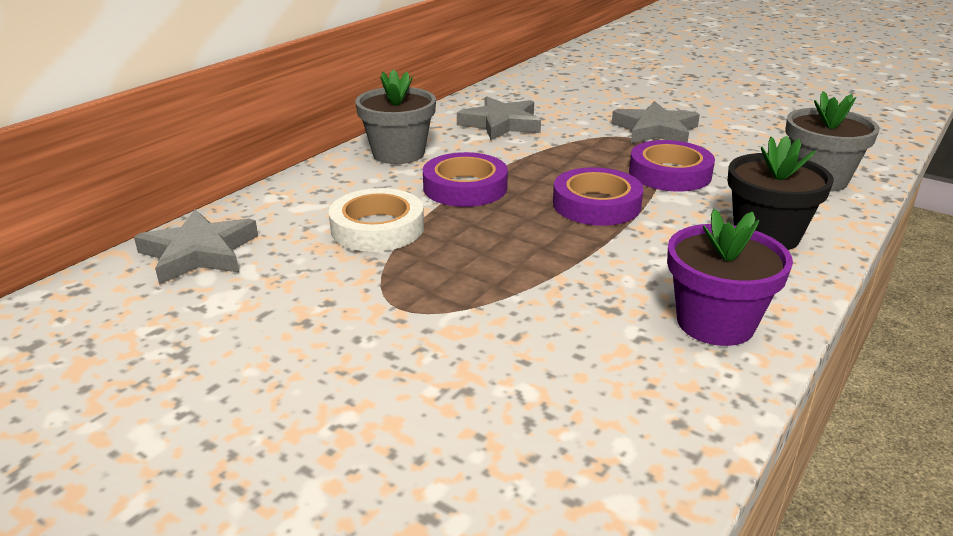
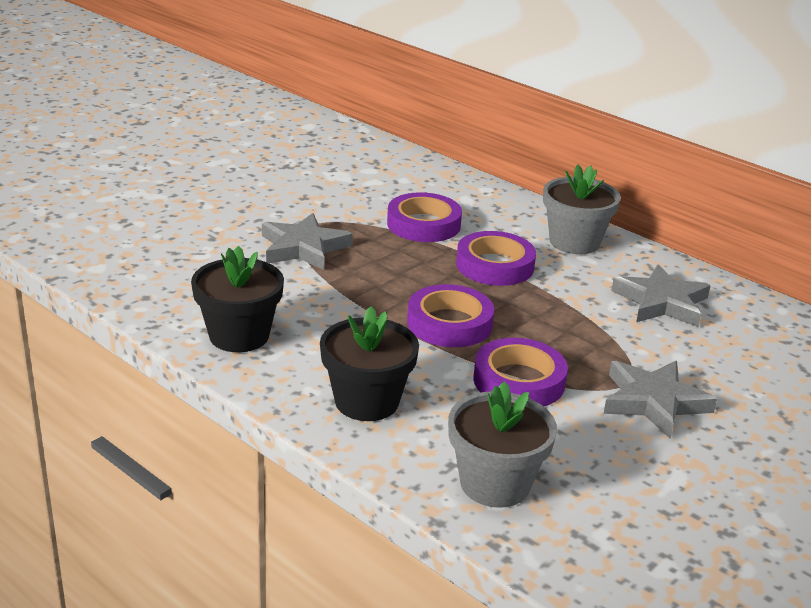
camera: 95 degrees right, 0 degrees up
(199, 253) = (401, 167): grey star -> grey star (303, 248)
(377, 228) = (423, 224): white tape -> purple tape
(715, 323) = (239, 335): purple flower pot -> black flower pot

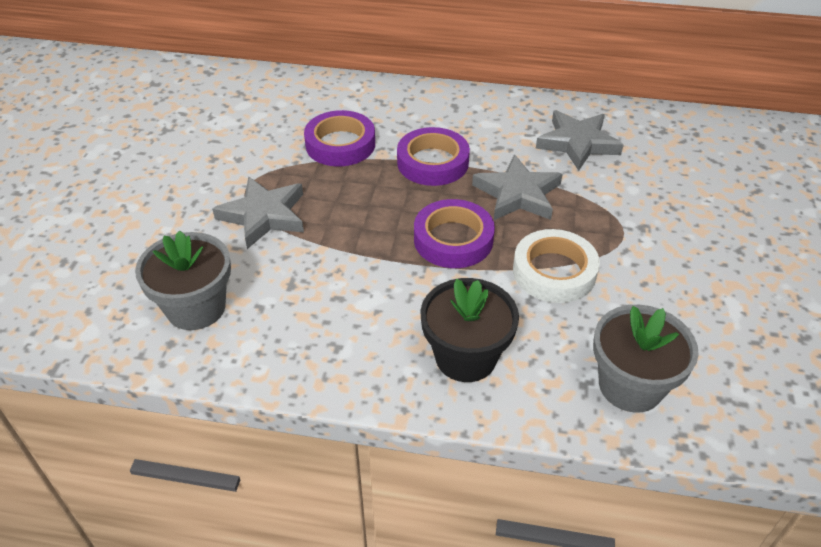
camera: 30 degrees left, 15 degrees up
(239, 335) = (297, 343): black flower pot -> none
(519, 381) = (554, 272): purple tape -> white tape
(574, 242) = (468, 111): grey flower pot -> grey flower pot (196, 308)
(654, 402) = (657, 242): grey star -> grey star (518, 194)

